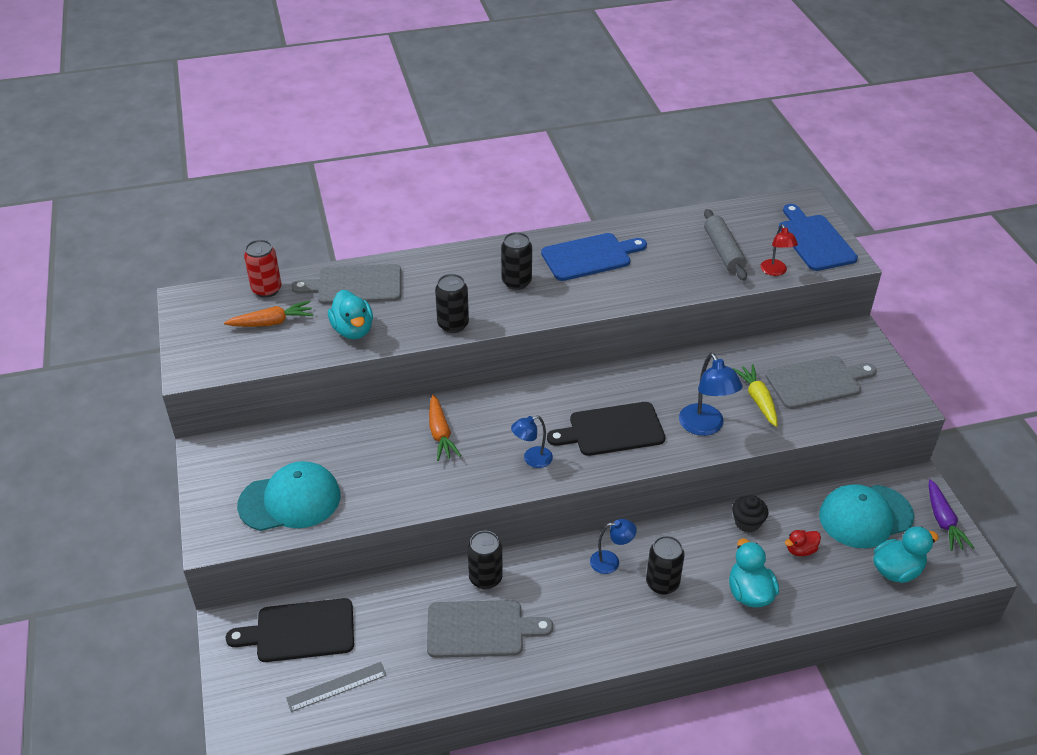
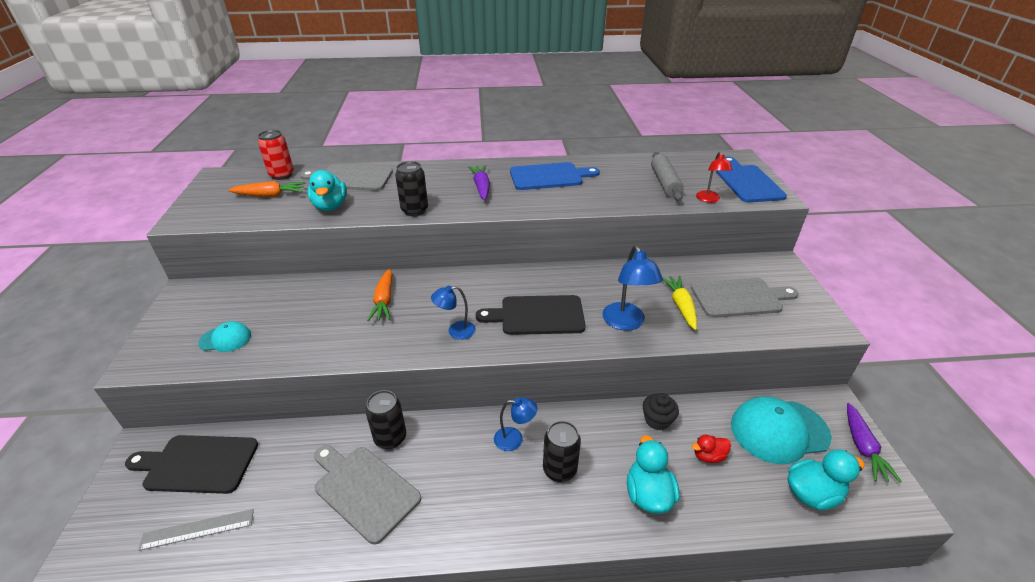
camera: 10 degrees right, 5 degrees down
(290, 500) = (225, 339): turquoise cap -> turquoise cap, size x0.52
(480, 629) = (364, 490): grey cutting board -> grey cutting board turned 150 degrees counterclockwise
(516, 282) = (481, 187): black can -> purple carrot

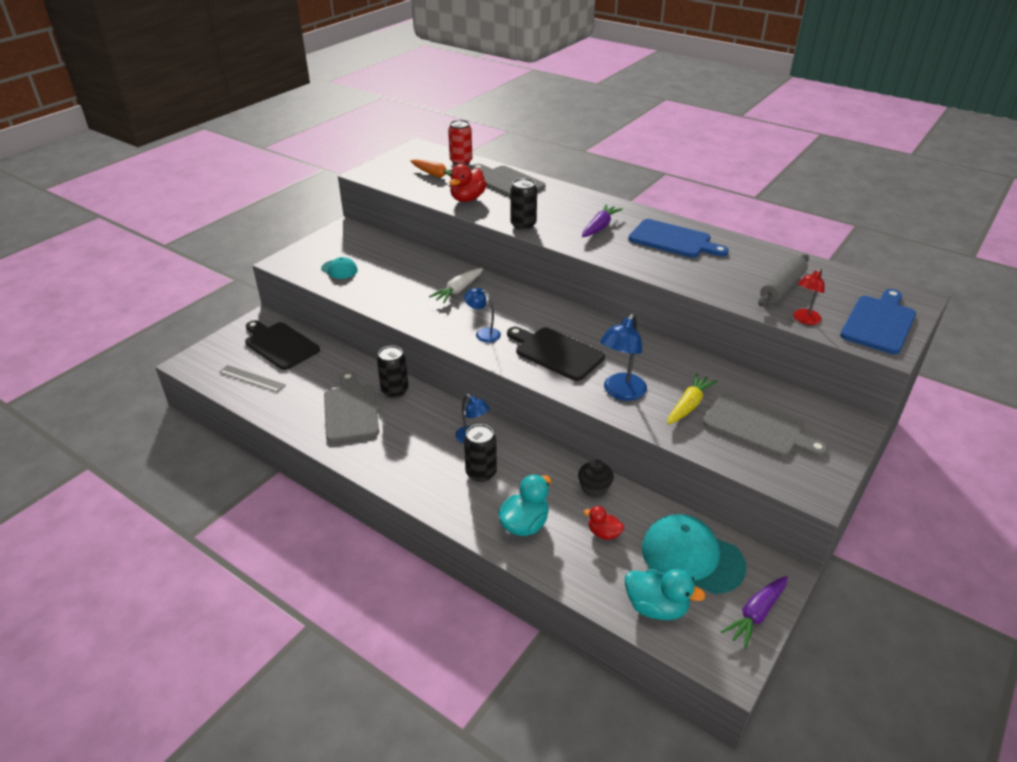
camera: 40 degrees right, 0 degrees up
(330, 206) = (467, 199): turquoise duck -> red duck
(384, 301) = (458, 290): orange carrot -> white carrot

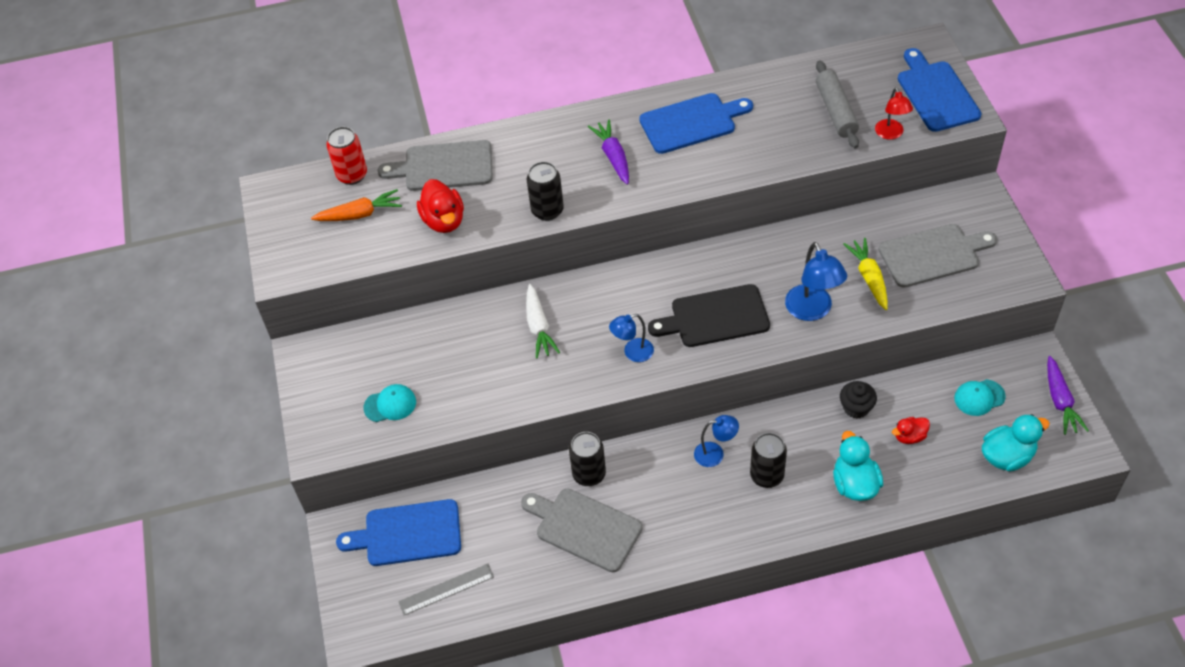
camera: 45 degrees left, 15 degrees up
(280, 344) = (408, 534): black cutting board -> blue cutting board
(692, 557) = (979, 397): turquoise cap -> turquoise cap, size x0.52

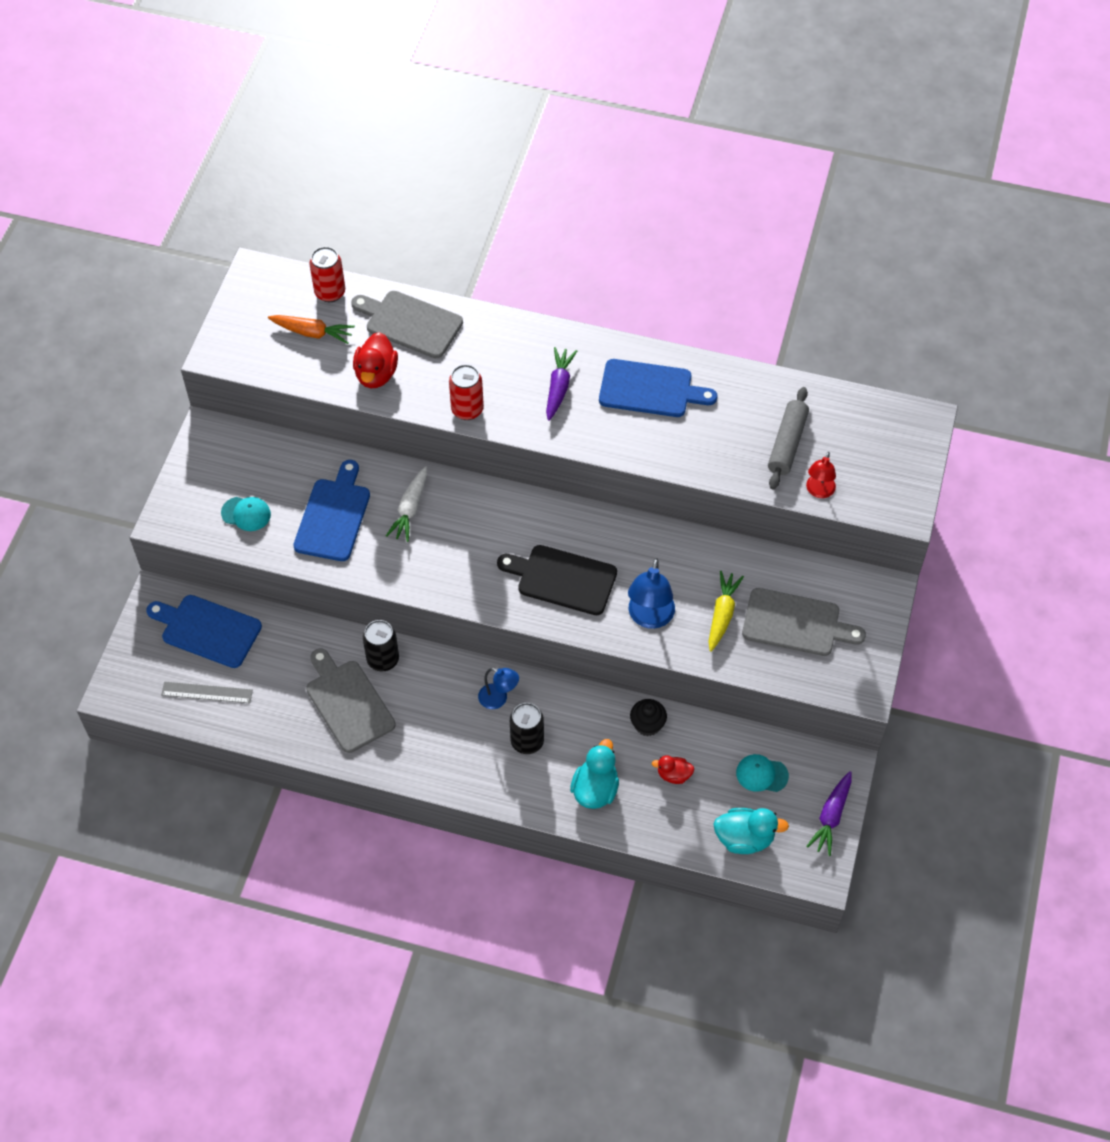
camera: 25 degrees right, 5 degrees up
(547, 211) = (467, 410): black can -> red can
(632, 353) = (471, 574): blue lamp -> none
(936, 93) = (892, 473): blue cutting board -> blue cutting board (333, 516)

